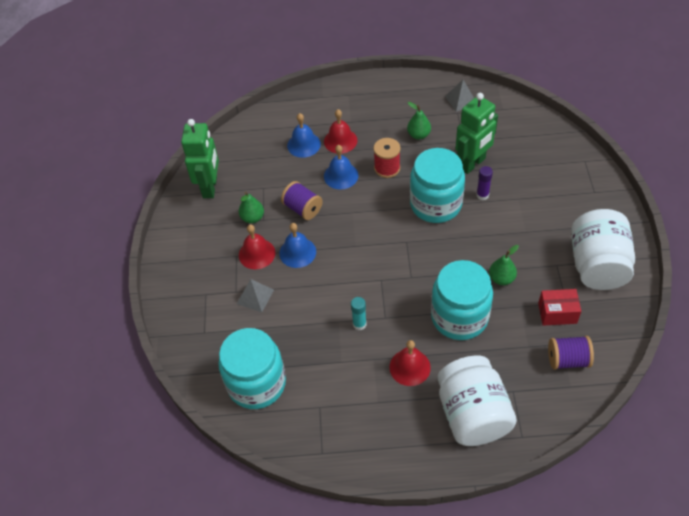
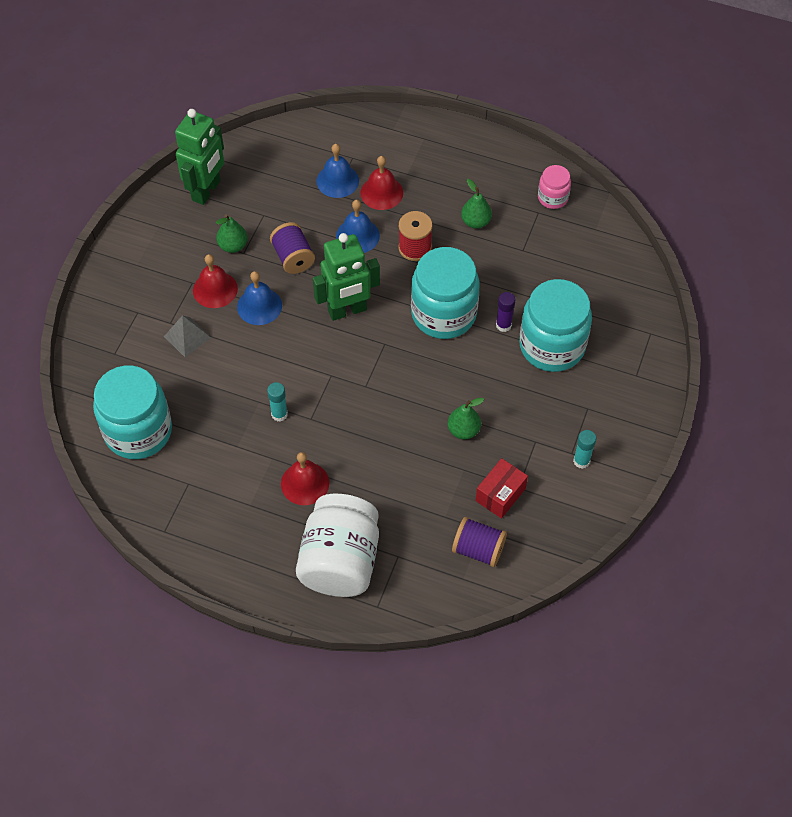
camera: 20 degrees right, 5 degrees up
(459, 317) = (390, 453): turquoise jar -> turquoise jar (552, 346)
(461, 100) = (552, 198): grey pyramid -> pink jar
(472, 164) = (516, 283): green robot -> green robot (347, 310)
(557, 313) = (500, 494): red box -> red box turned 75 degrees counterclockwise
(597, 265) = (581, 461): white jar -> turquoise glue stick

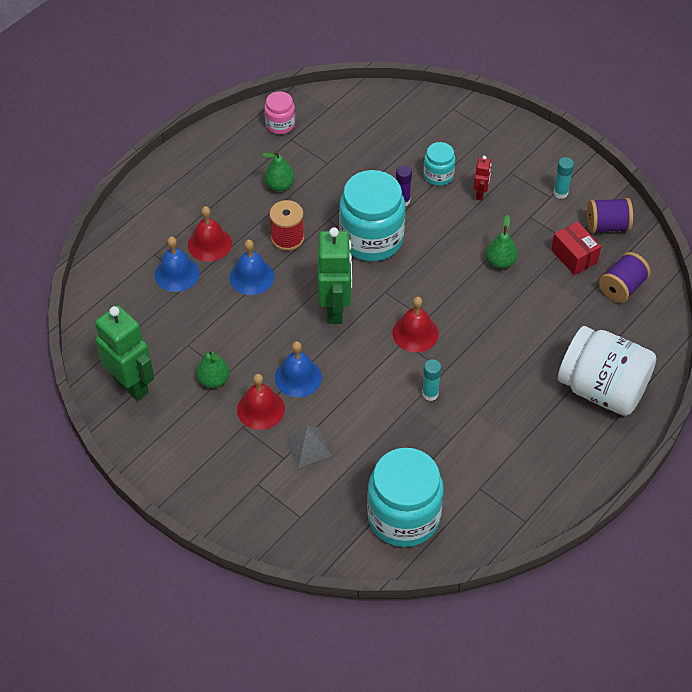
camera: 70 degrees left, 5 degrees down
(293, 258) = (253, 334): purple spool -> purple spool (607, 226)
(305, 483) = (512, 394): red bell -> red bell (415, 333)
(545, 389) = (480, 194): none -> red robot
(552, 346) = (438, 175): turquoise jar -> turquoise jar, size x0.50

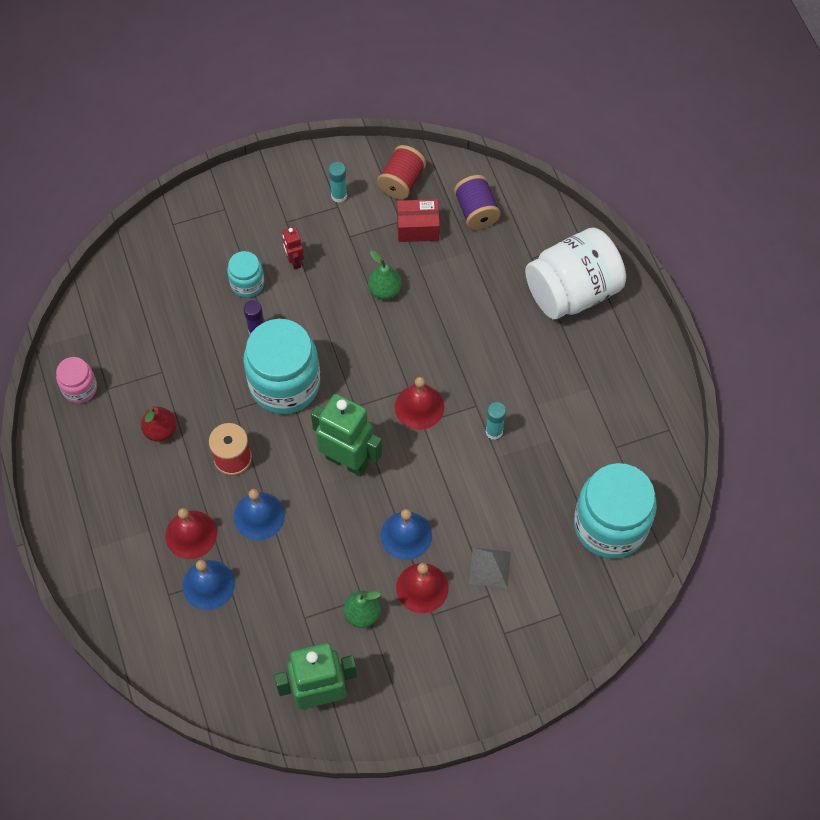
camera: 60 degrees left, 10 degrees up
(279, 185) = (160, 430): green pear -> red pear
(480, 194) = (294, 261): red robot -> red robot turned 150 degrees counterclockwise
(607, 226) = (401, 182): purple spool -> red spool

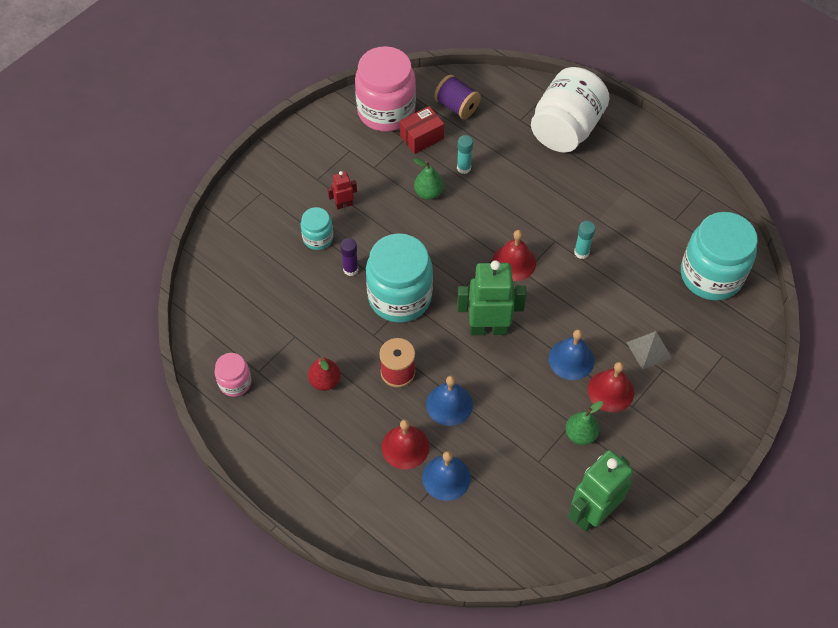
camera: 30 degrees left, 5 degrees down
(294, 261) = (344, 204): red robot -> red robot turned 120 degrees clockwise
(339, 195) = (345, 142): turquoise glue stick -> turquoise glue stick (464, 168)
(401, 182) = (386, 111): red spool -> pink jar

